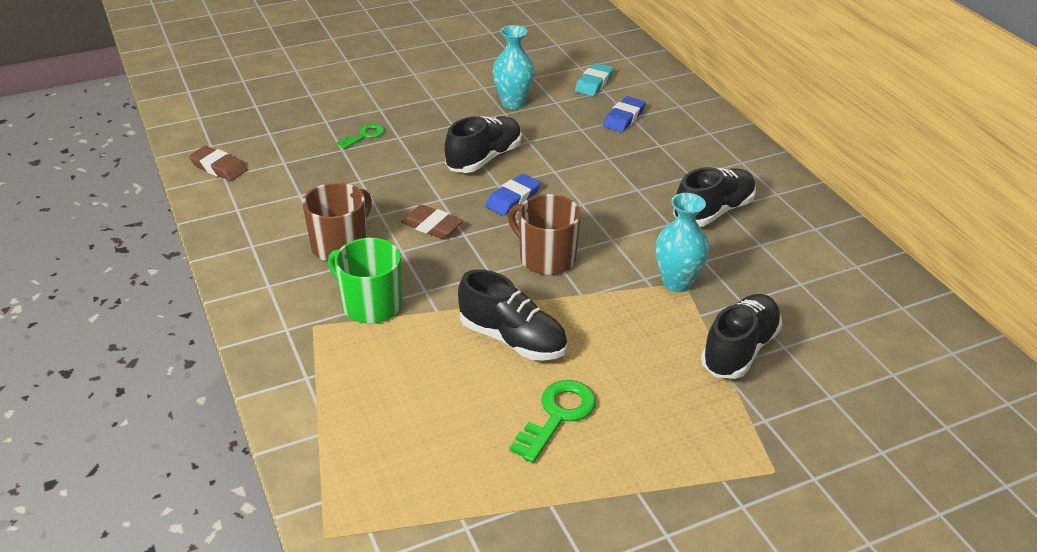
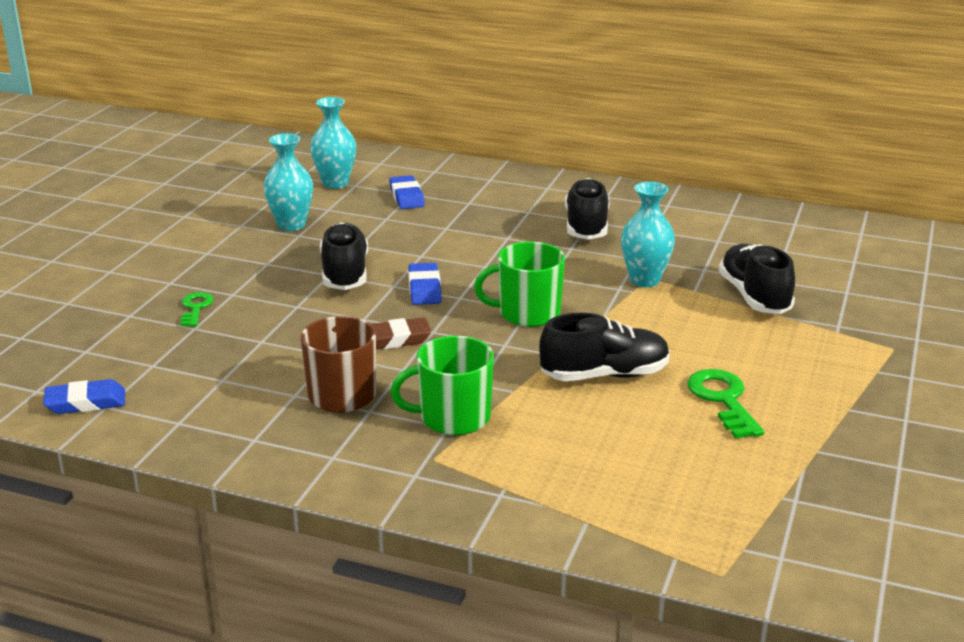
camera: 45 degrees left, 10 degrees down
(218, 167) = (86, 402): brown eraser -> blue eraser
(546, 258) = (527, 313): brown mug -> green mug
(594, 83) = (335, 183): turquoise eraser -> turquoise vase

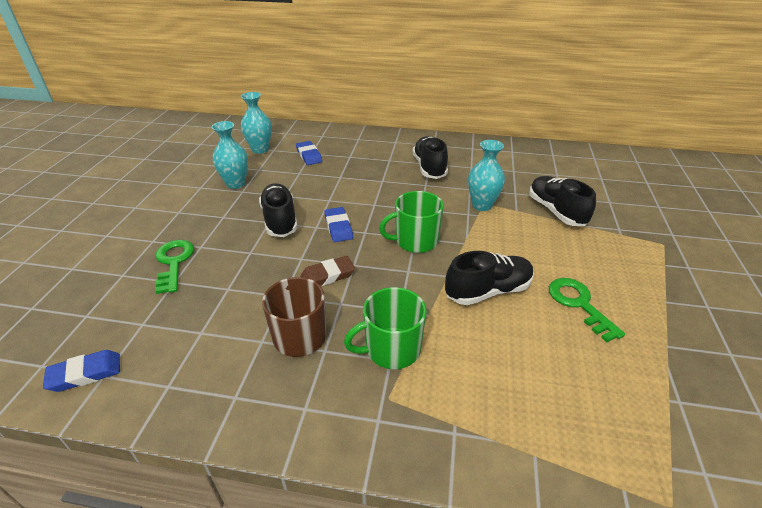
camera: 10 degrees left, 10 degrees up
(196, 308) = (174, 262): green key -> green key, size x1.60

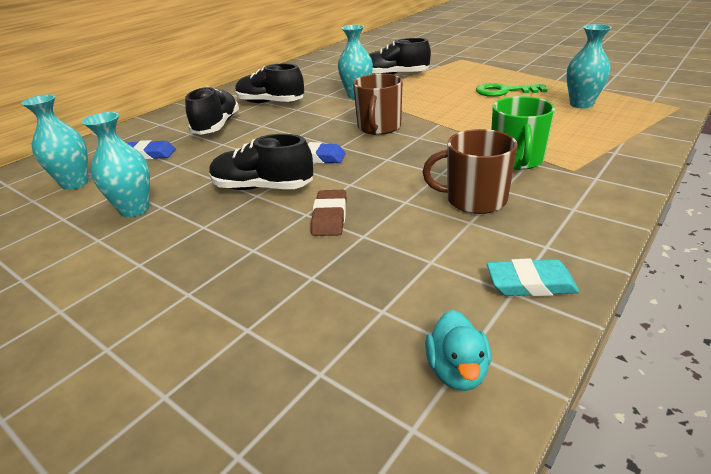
camera: 60 degrees left, 5 degrees down
(85, 374) = (457, 371): blue eraser -> turquoise duck
(174, 262) = (266, 275): green key -> none
(180, 395) = (530, 283): none -> turquoise eraser
(328, 275) = (393, 173): brown eraser -> brown eraser (330, 217)
(415, 241) = (379, 127): green mug -> brown mug
(488, 291) = (470, 114): black shoe -> black shoe (217, 126)
(590, 383) = (581, 104): none -> turquoise vase

